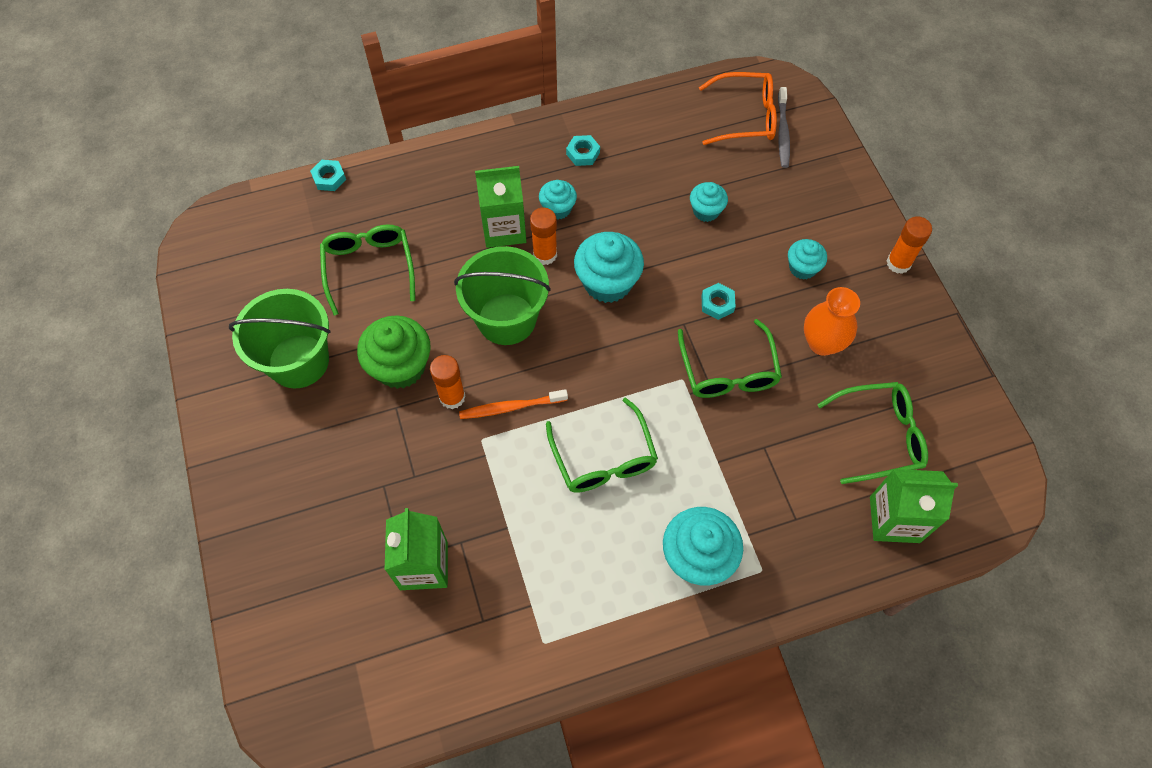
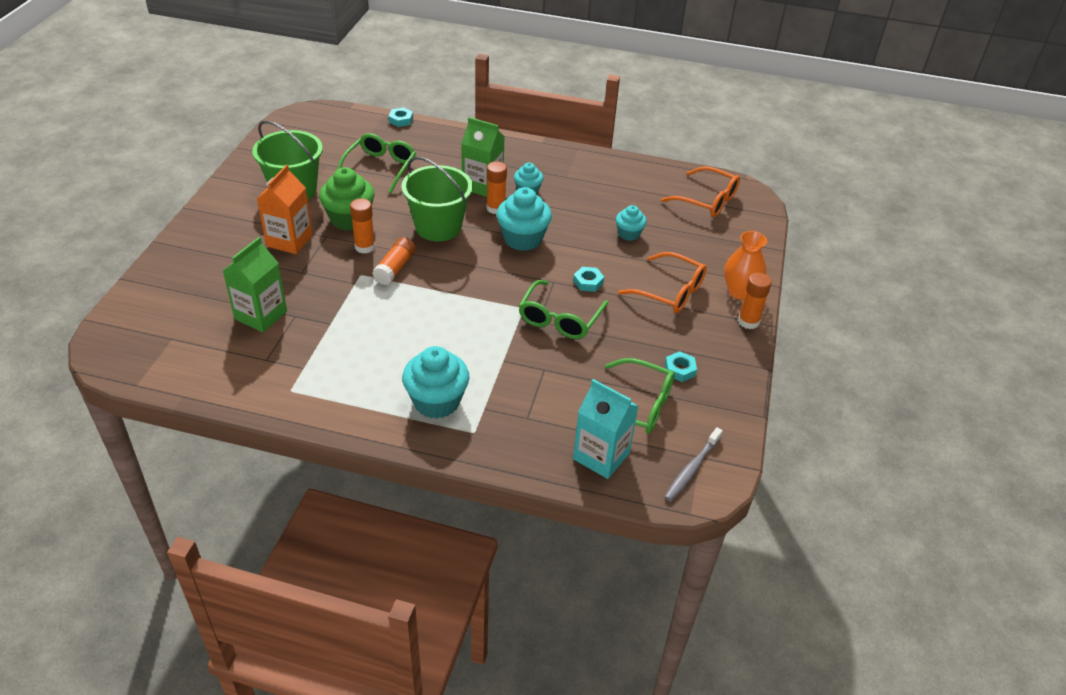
camera: 30 degrees right, 20 degrees down
(360, 440) = (289, 240): none -> orange carton
(510, 407) = (395, 268): orange toothbrush -> orange glue stick
(583, 153) = (572, 172): turquoise nut -> turquoise nut (680, 370)
(603, 458) = (427, 321): green glasses -> none
(783, 132) = (727, 219): grey toothbrush -> grey toothbrush (691, 469)
(802, 268) = (670, 292): turquoise cupcake -> orange glasses
(822, 343) = (644, 336): orange vase -> orange vase (739, 291)
(894, 519) = (601, 456): green carton -> turquoise carton

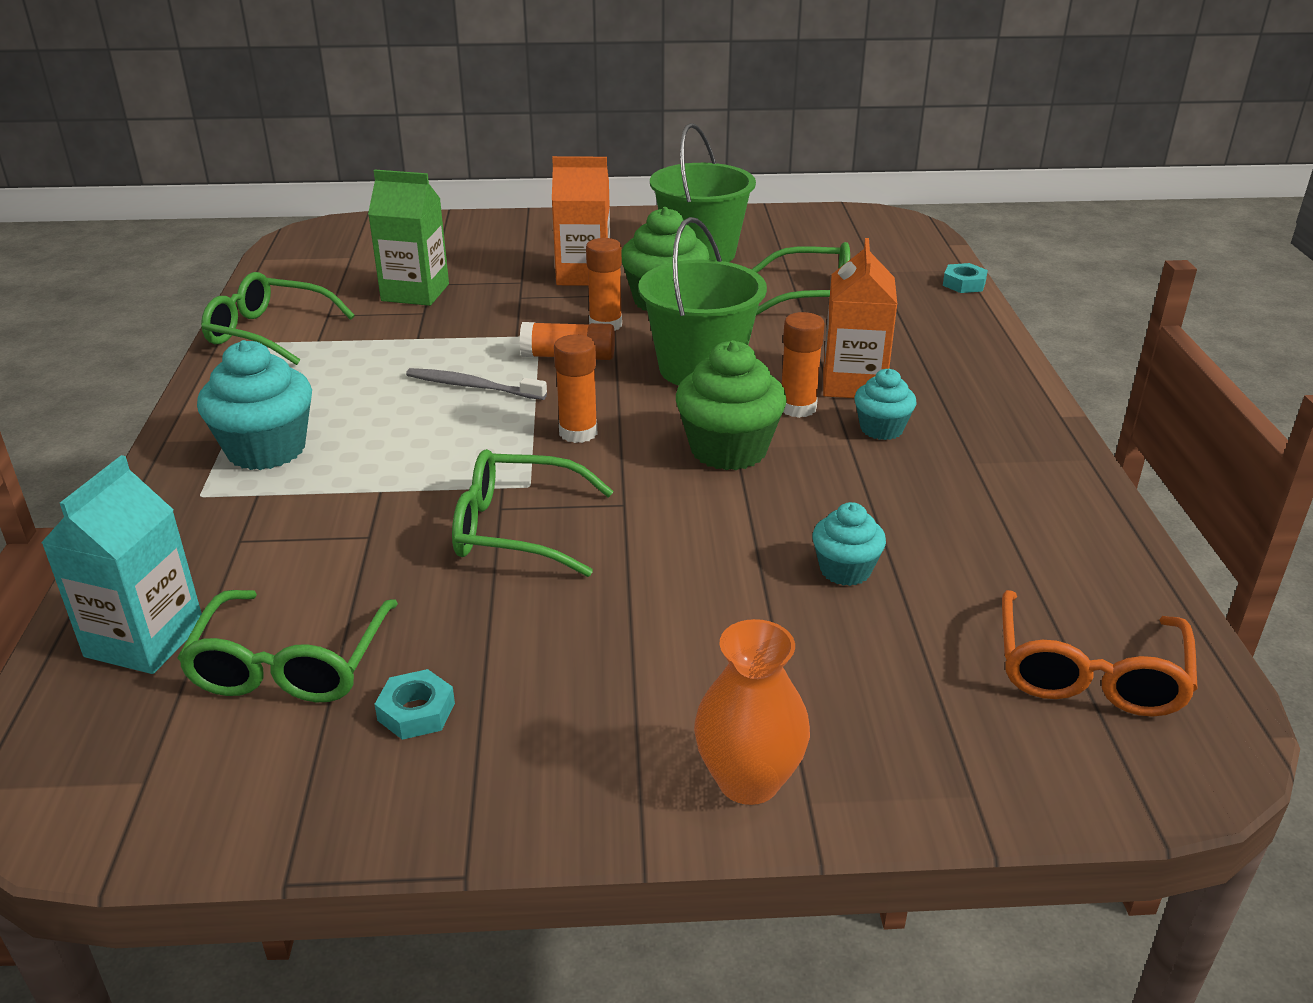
camera: 75 degrees right, 10 degrees down
(275, 390) = (268, 332): none -> green glasses
(482, 185) = (853, 384): green carton -> orange carton
(523, 239) = (728, 450): turquoise cupcake -> green cupcake
(588, 282) = (645, 543): turquoise nut -> none
(670, 292) = (678, 660): orange glasses -> none
(691, 469) = (105, 772): grey toothbrush -> grey toothbrush (472, 386)
(748, 321) = (636, 812): orange glue stick -> orange glue stick (578, 433)

